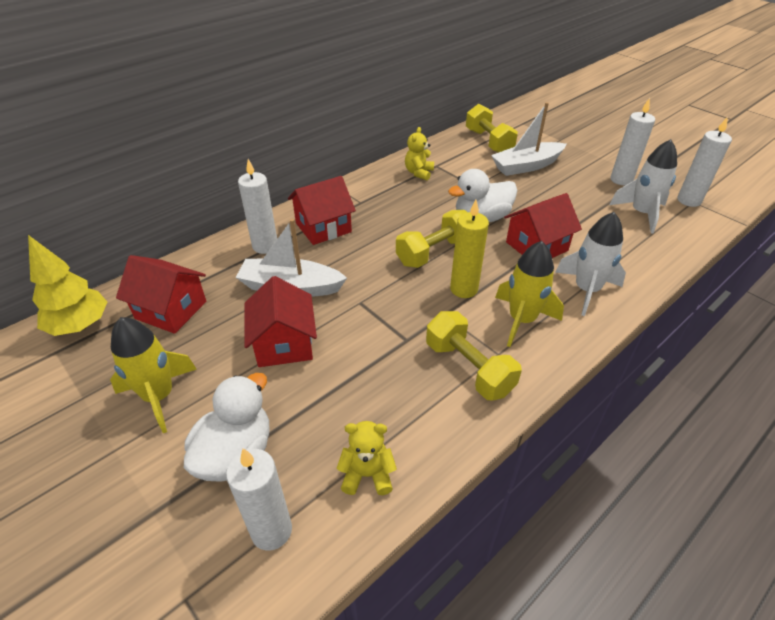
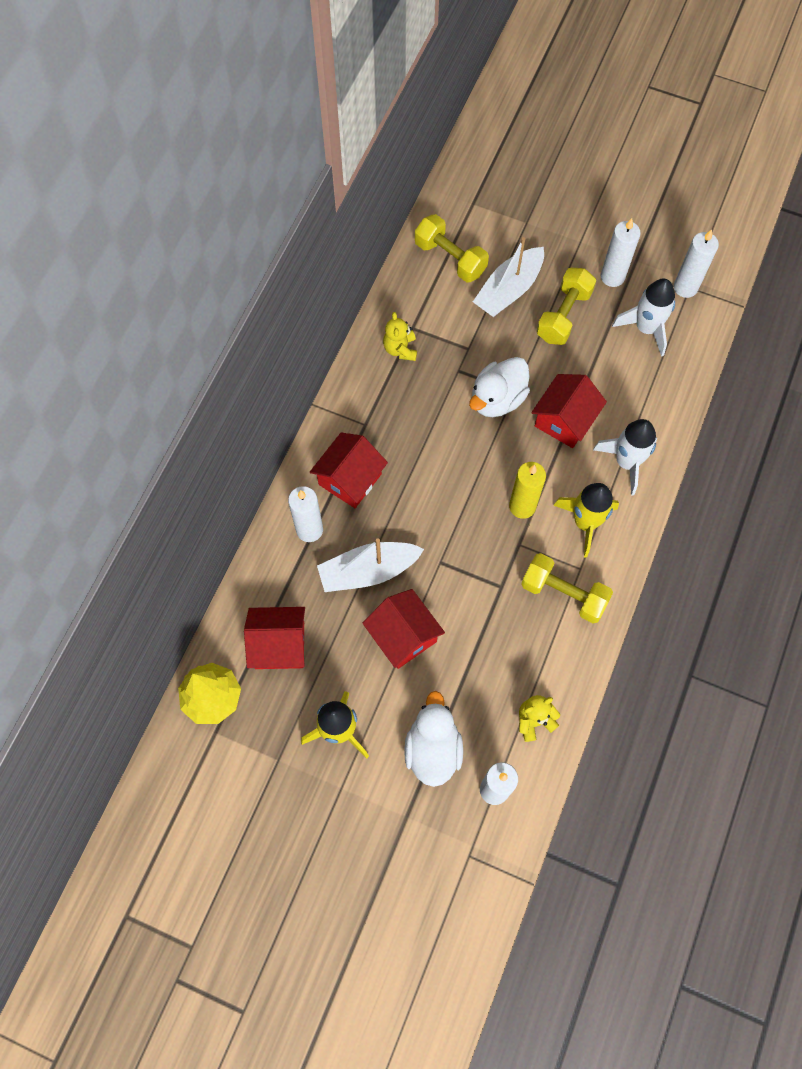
camera: 25 degrees left, 25 degrees up
(434, 252) = (474, 469): yellow dumbbell -> yellow dumbbell (563, 315)

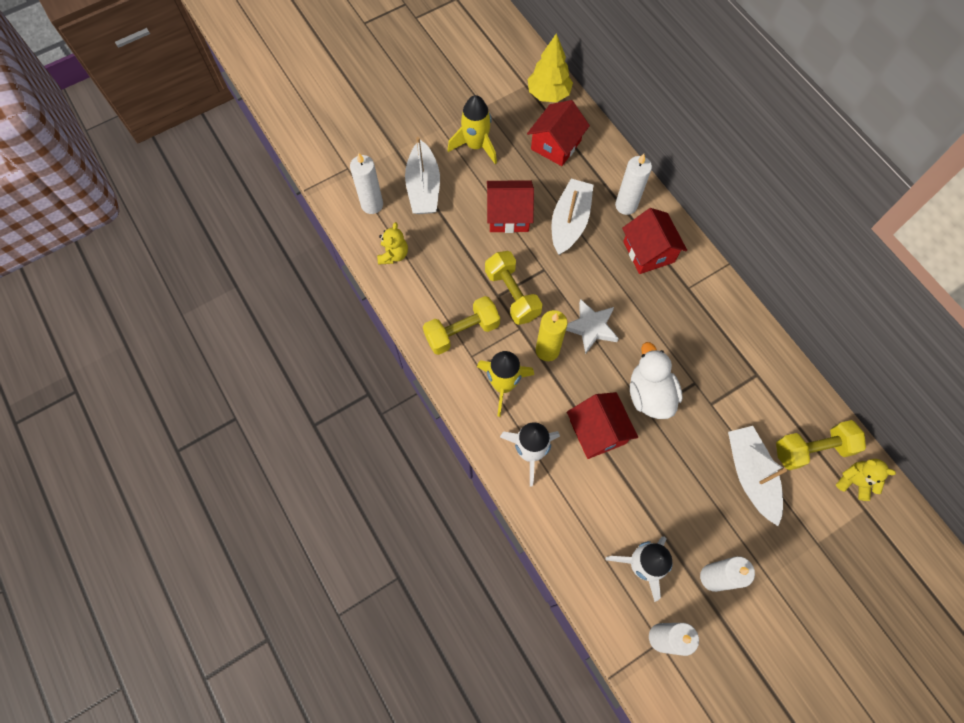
camera: 125 degrees right, 0 degrees up
(400, 349) = (741, 353): yellow teddy bear -> yellow teddy bear (854, 481)
(433, 749) = (423, 187): white duck -> white boat
(470, 483) = (591, 327): none -> white star
(563, 315) = (697, 503): yellow dumbbell -> yellow dumbbell (512, 294)

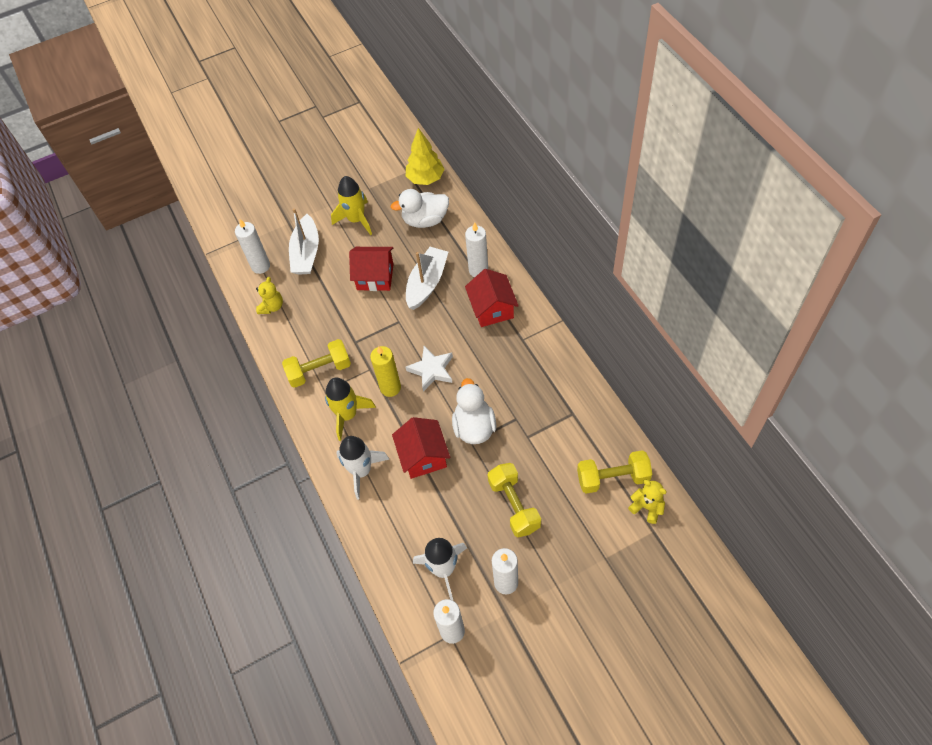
camera: 10 degrees right, 10 degrees down
(512, 294) = (367, 341): yellow dumbbell -> yellow dumbbell (514, 505)
(556, 145) = (425, 220): red house -> white duck
(750, 475) = (553, 498): white boat -> none

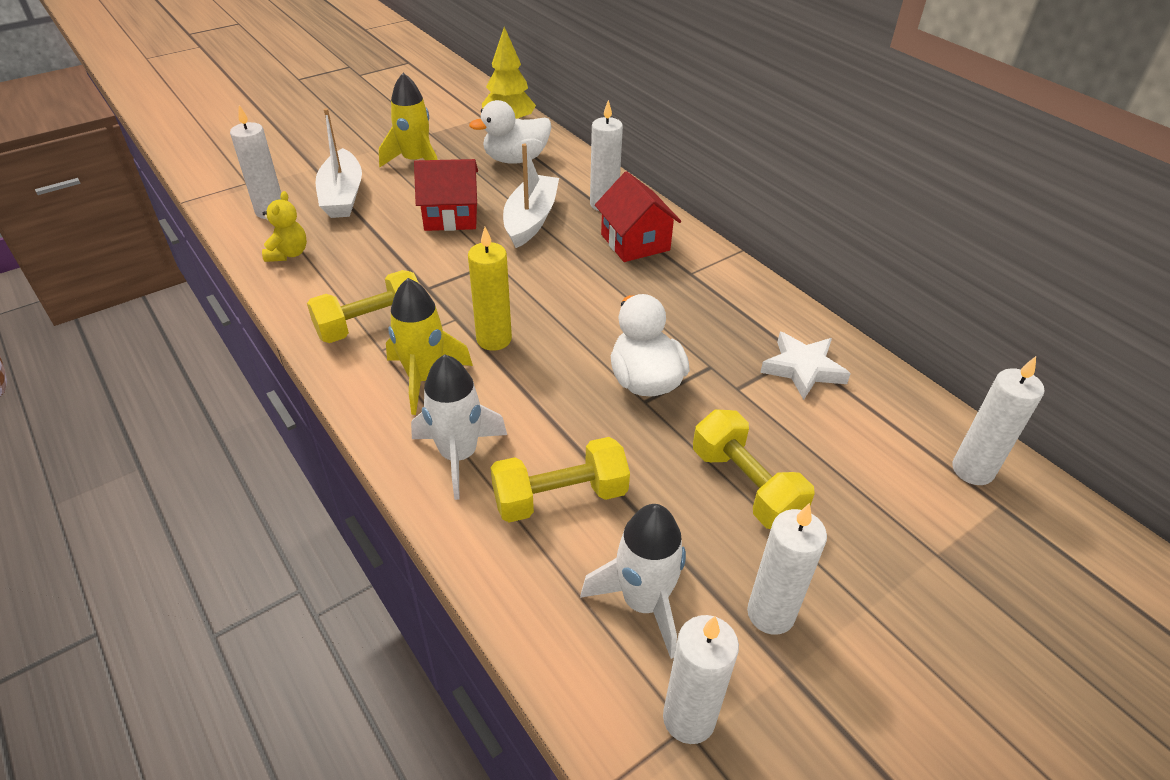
camera: 15 degrees left, 15 degrees down
(423, 456) = (567, 426): red house -> none
(431, 370) = (558, 314): white star -> white star (803, 369)
(612, 478) = (898, 434): yellow dumbbell -> yellow dumbbell (560, 497)
(647, 507) = (972, 470): yellow teddy bear -> white candle

